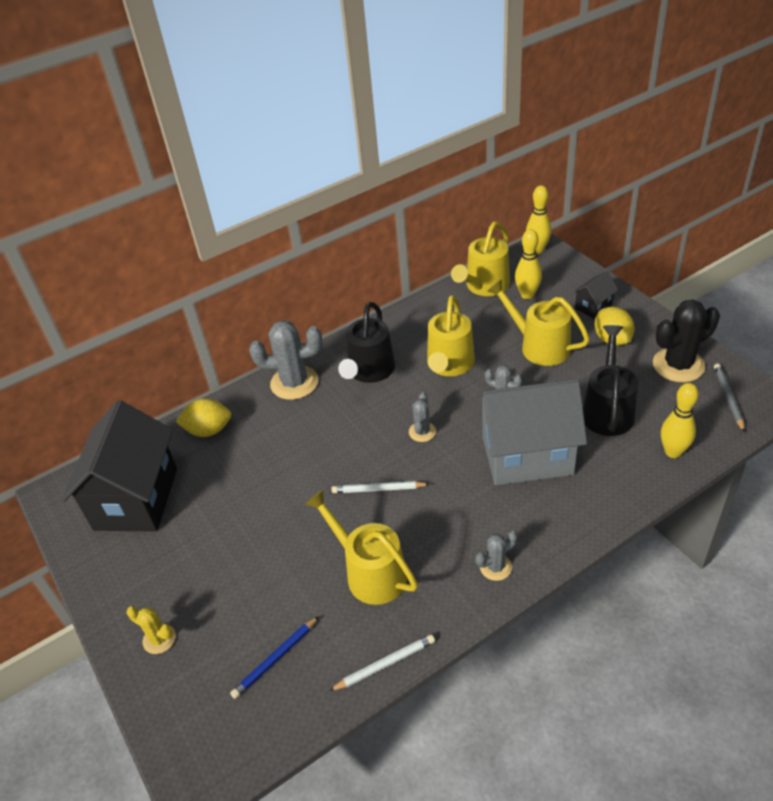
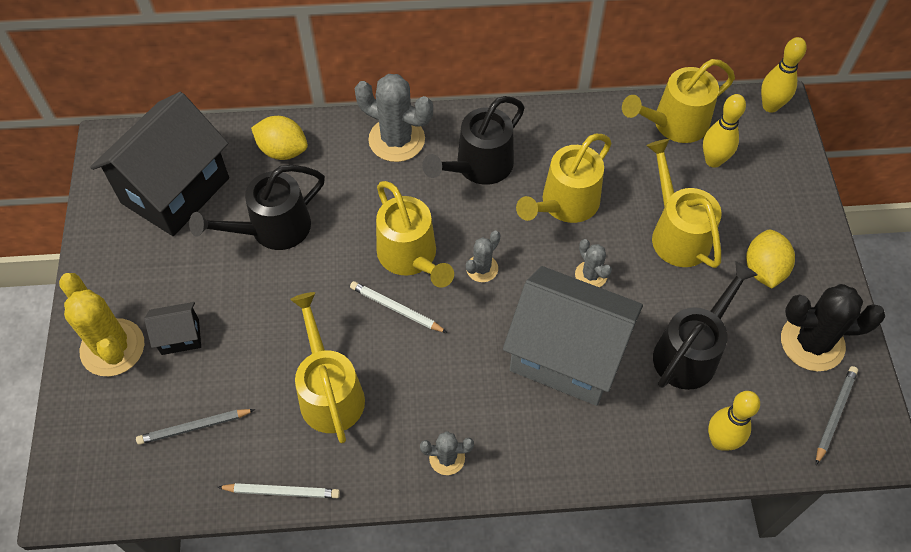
camera: 25 degrees right, 15 degrees up
(159, 639) = (112, 348): yellow cactus -> yellow cactus, size x1.90
(239, 486) = (272, 229): none -> black watering can
(275, 659) = (194, 427): blue pencil -> grey pencil
(363, 450) = (411, 257): none -> yellow watering can
(593, 307) = (776, 216): black house -> black house (180, 337)

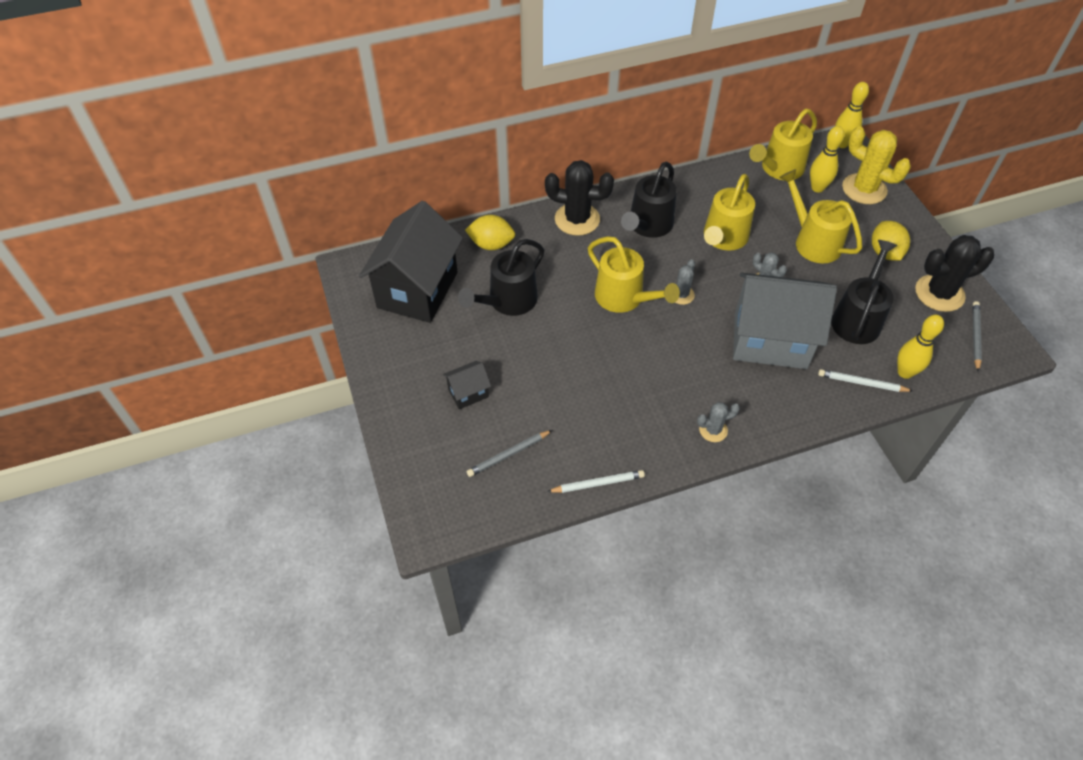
camera: 15 degrees left, 5 degrees down
(112, 348) = (416, 413): yellow cactus -> yellow cactus (864, 189)
(329, 392) = (603, 405): yellow watering can -> none
(396, 139) = (577, 219): grey cactus -> black cactus
(396, 308) = (629, 336): white pencil -> white pencil (862, 383)

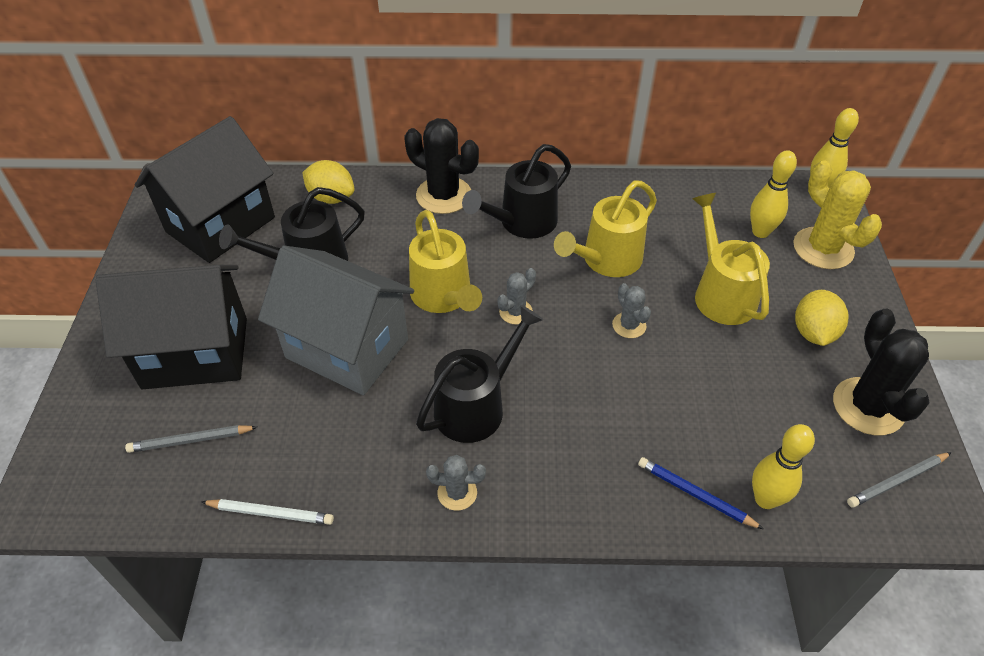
camera: 20 degrees right, 5 degrees down
(468, 393) = (195, 353): black house -> black house, size x2.32
(770, 340) = (597, 400): grey house -> grey house (347, 349)
(778, 169) = (721, 199): yellow watering can -> none
(857, 318) = (733, 406): black watering can -> black watering can (477, 405)
(862, 383) = (695, 494): white pencil -> blue pencil
(939, 293) = (868, 406): black cactus -> black cactus turned 75 degrees clockwise
(975, 336) = (896, 481): grey pencil -> grey pencil turned 150 degrees counterclockwise

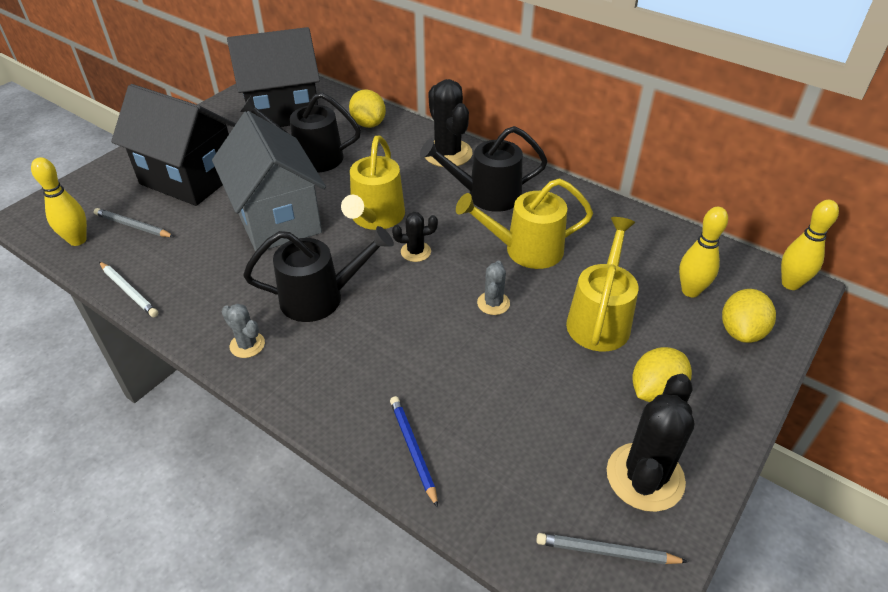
camera: 35 degrees right, 5 degrees down
(516, 312) = (415, 252): grey cactus -> black cactus
(765, 499) = (467, 489): yellow bowling pin -> yellow bowling pin (77, 240)
(823, 248) = (741, 331): yellow cactus -> yellow lemon

